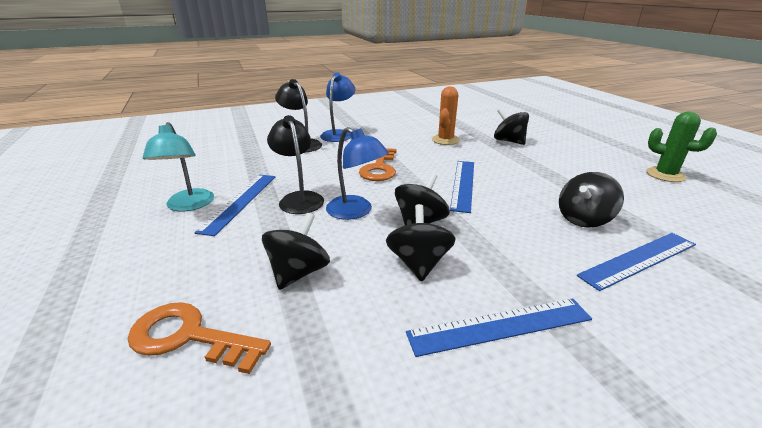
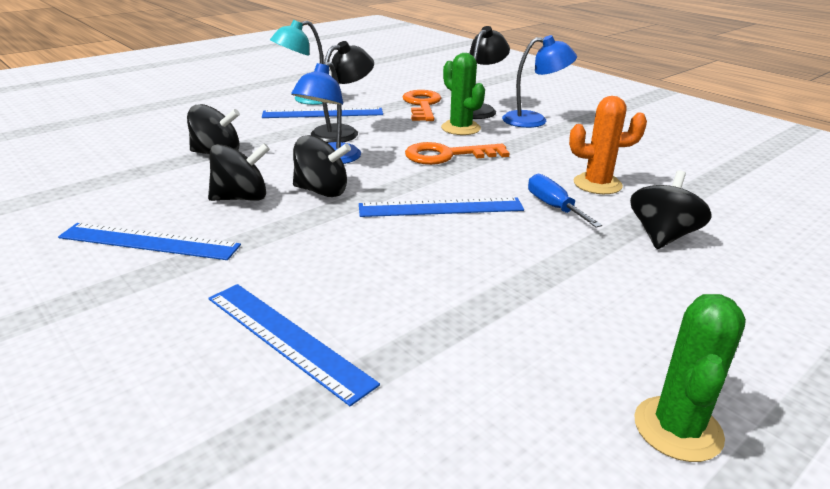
camera: 70 degrees right, 0 degrees up
(189, 337) = (141, 138): orange key -> orange key (422, 105)
(333, 156) = (460, 128): none -> green cactus
(471, 155) = (553, 207): none -> blue screwdriver
(500, 326) = (149, 242): blue ruler -> blue ruler turned 45 degrees counterclockwise
(583, 219) = (387, 300): black spinning top -> none

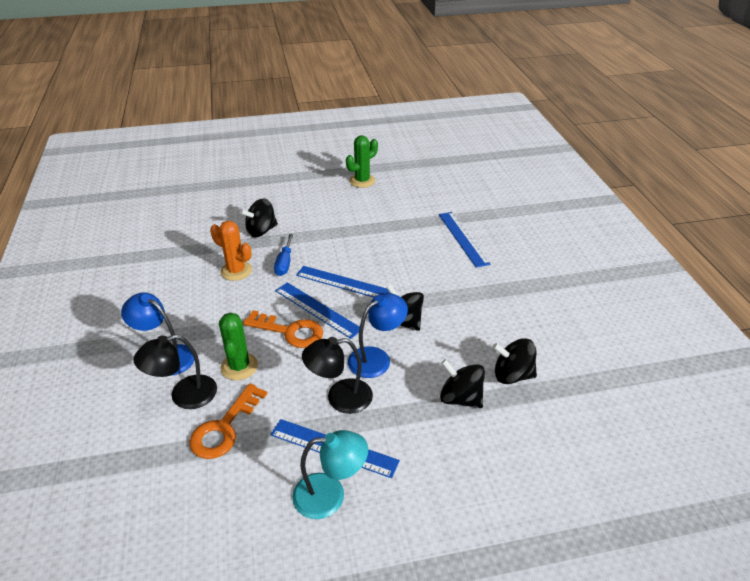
camera: 150 degrees left, 10 degrees up
(149, 242) = (516, 310): blue ruler -> blue ruler (317, 309)
(241, 198) = (456, 332): black spinning top -> black spinning top (512, 375)

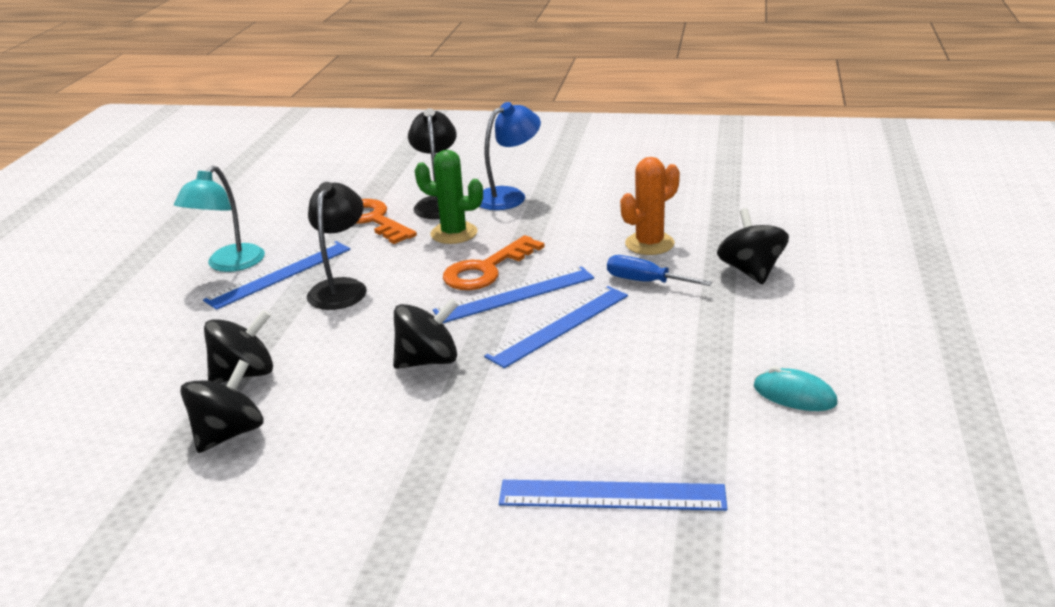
camera: 115 degrees right, 10 degrees down
(362, 181) = (915, 406): green cactus -> none
(369, 206) = (794, 395): none -> turquoise mouse
(376, 358) = (379, 324): blue lamp -> none

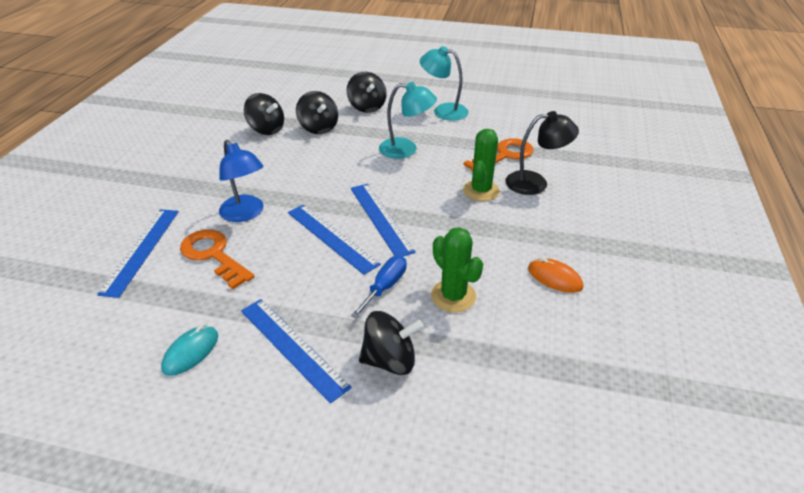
camera: 90 degrees right, 10 degrees up
(279, 274) = (428, 128): blue ruler -> blue ruler (292, 347)
(341, 288) = (406, 149): black lamp -> turquoise lamp
(428, 361) = (308, 184): black spinning top -> black spinning top (367, 107)
(486, 269) = (420, 206): orange key -> orange key (213, 255)
(509, 196) = (552, 217): blue lamp -> blue lamp (246, 214)
(609, 196) = (554, 278): none -> orange mouse
(649, 244) = (453, 296): orange cactus -> green cactus

